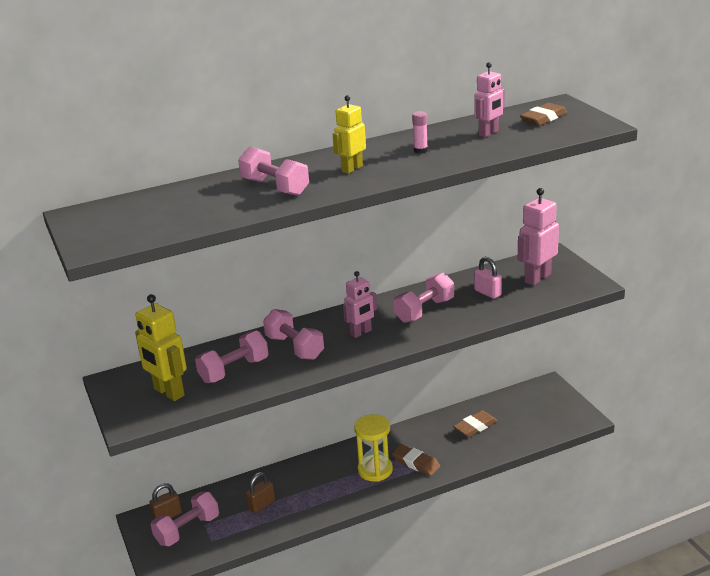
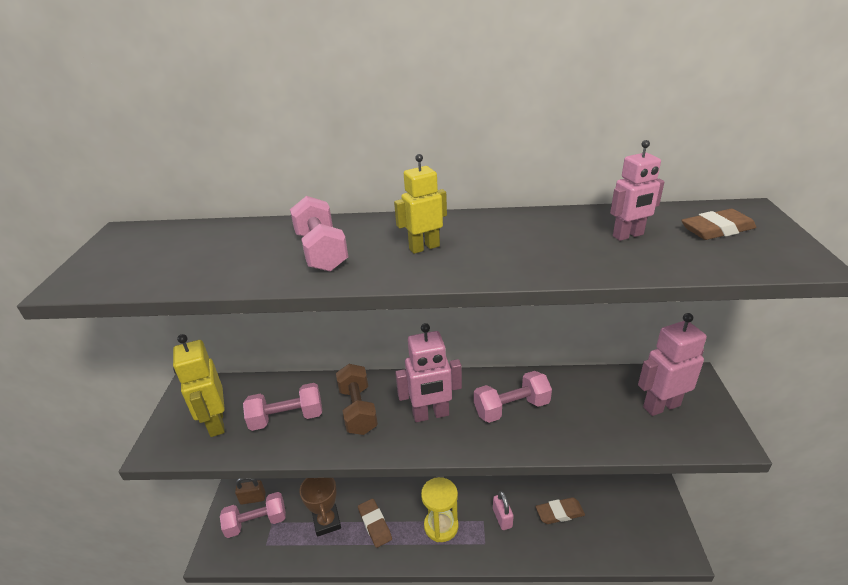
camera: 25 degrees right, 5 degrees up
(261, 505) = (327, 522): brown padlock -> brown trophy
(294, 347) = (358, 410): pink dumbbell -> brown dumbbell
(361, 333) = (431, 415): pink robot -> pink robot, size x1.51
(415, 463) = (482, 534): brown eraser -> brown eraser (374, 524)
(420, 150) = (523, 241): pink glue stick -> none
(487, 293) = (593, 407): pink padlock -> pink padlock (502, 518)

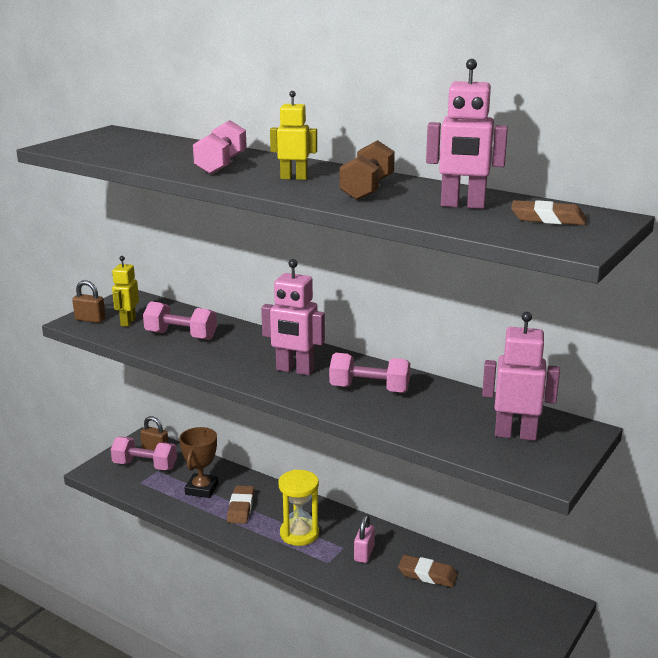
camera: 30 degrees right, 10 degrees down
(171, 438) = (90, 319): none -> brown padlock
(216, 423) = (128, 322): yellow robot -> yellow robot, size x0.66
(358, 410) = (239, 348): brown dumbbell -> brown dumbbell (367, 189)
(628, 235) = (462, 205): pink robot -> pink robot, size x1.51

